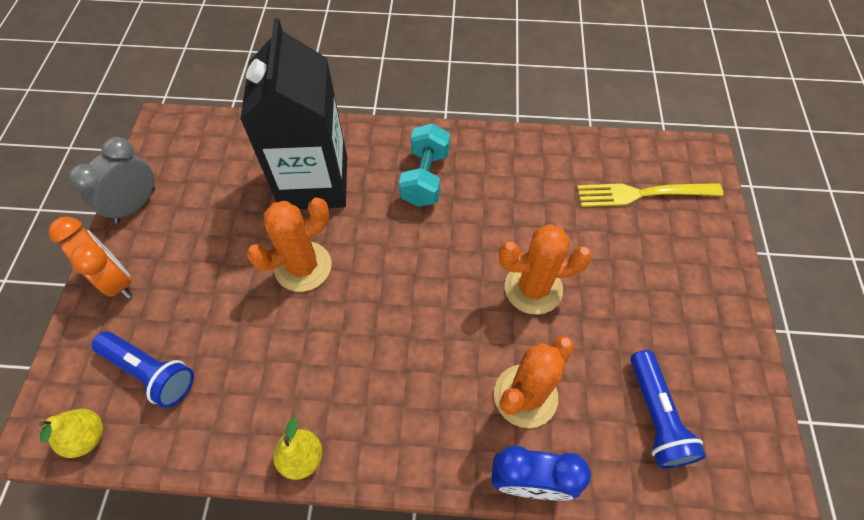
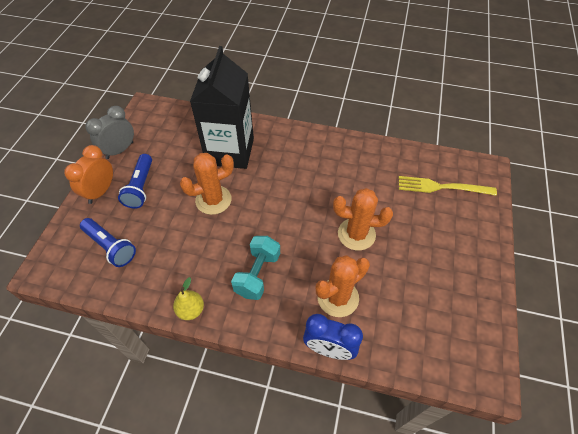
camera: 10 degrees right, 5 degrees down
(87, 437) = (67, 277): yellow pear -> none
(117, 280) = (100, 191): orange clock -> orange clock turned 120 degrees counterclockwise
(425, 178) = (300, 158): turquoise dumbbell -> turquoise dumbbell (257, 274)
(656, 416) = (421, 324): blue flashlight -> blue flashlight (141, 187)

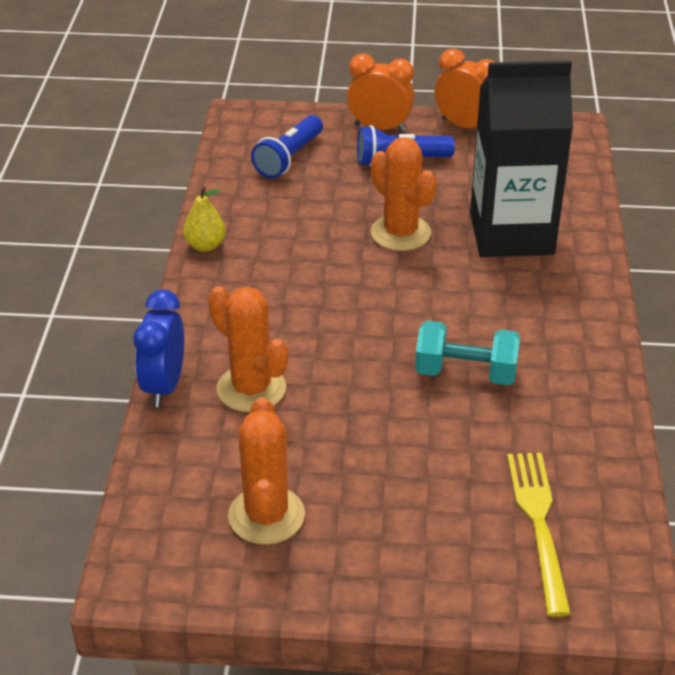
camera: 80 degrees right, 15 degrees down
(120, 150) = (464, 126): grey clock -> orange clock
(257, 274) = (275, 298): turquoise dumbbell -> turquoise dumbbell (465, 373)
(356, 234) = (381, 402): orange cactus -> orange cactus (266, 516)

